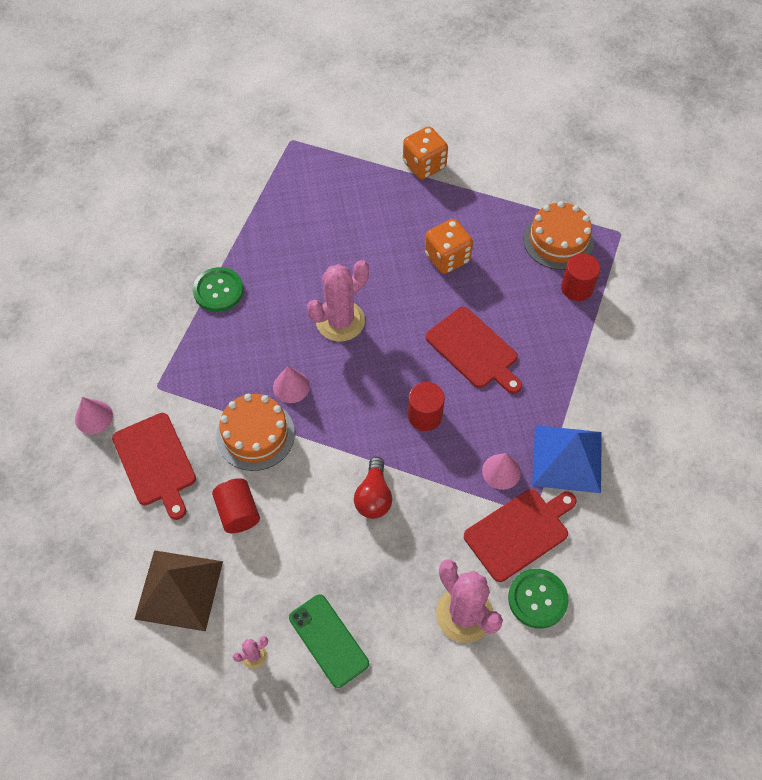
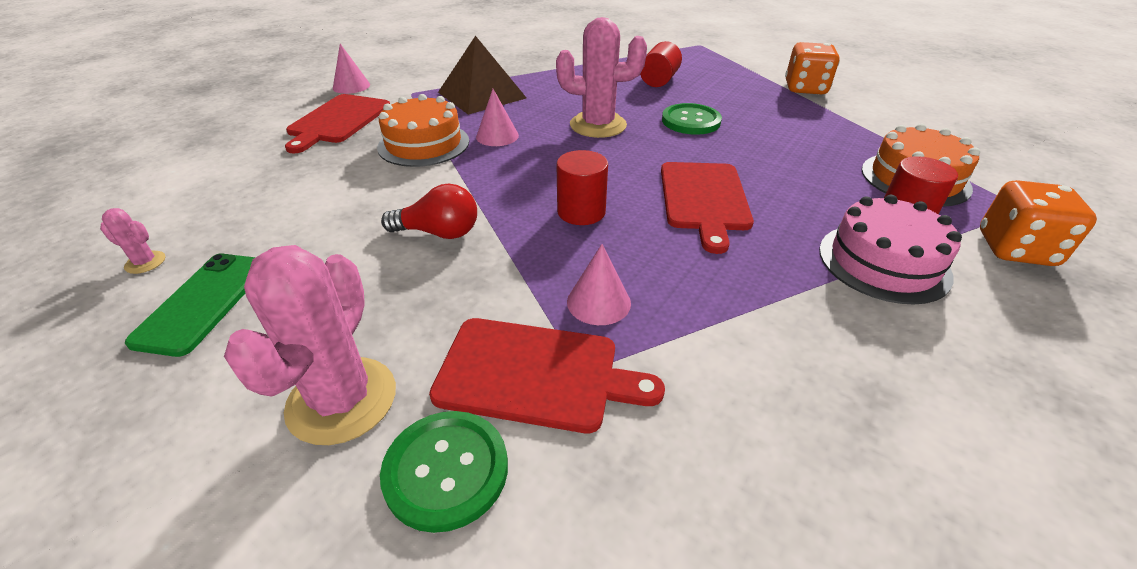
camera: 45 degrees right, 20 degrees down
(179, 589) = (205, 186): brown pyramid -> brown pyramid (482, 95)
(218, 290) = (532, 76): green button -> green button (691, 121)
(238, 512) = (328, 173): red cylinder -> red cylinder (659, 80)
(374, 496) = (439, 233): red light bulb -> red light bulb turned 135 degrees counterclockwise
(447, 258) = (758, 137): orange dice -> orange dice (1015, 249)
(567, 458) = (706, 348): blue pyramid -> none
(591, 335) = (883, 262): none -> pink cake

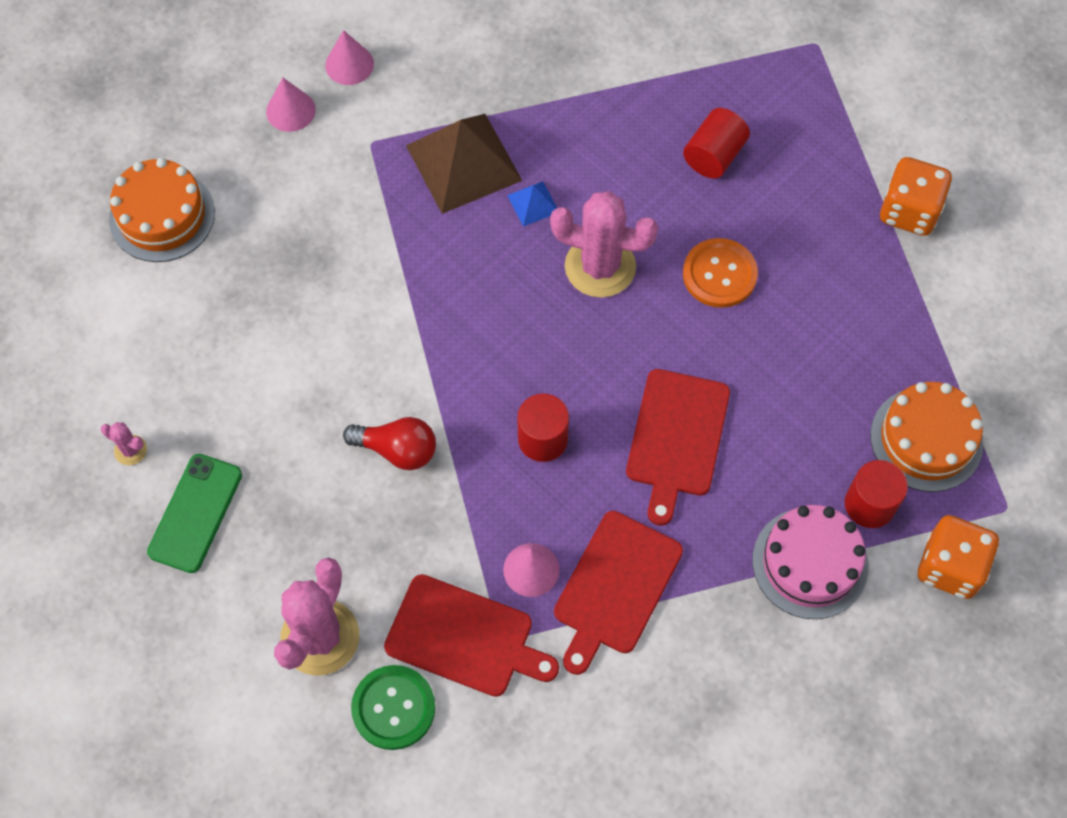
camera: 10 degrees right, 25 degrees up
(337, 121) = (280, 206): red cutting board -> red cutting board (615, 587)
(424, 144) = (385, 278): orange cake -> orange cake (162, 215)
(497, 136) = (473, 273): pink cone -> pink cone (349, 64)
(537, 105) = (533, 203): none -> blue pyramid
(691, 121) = (719, 274): green button -> orange button

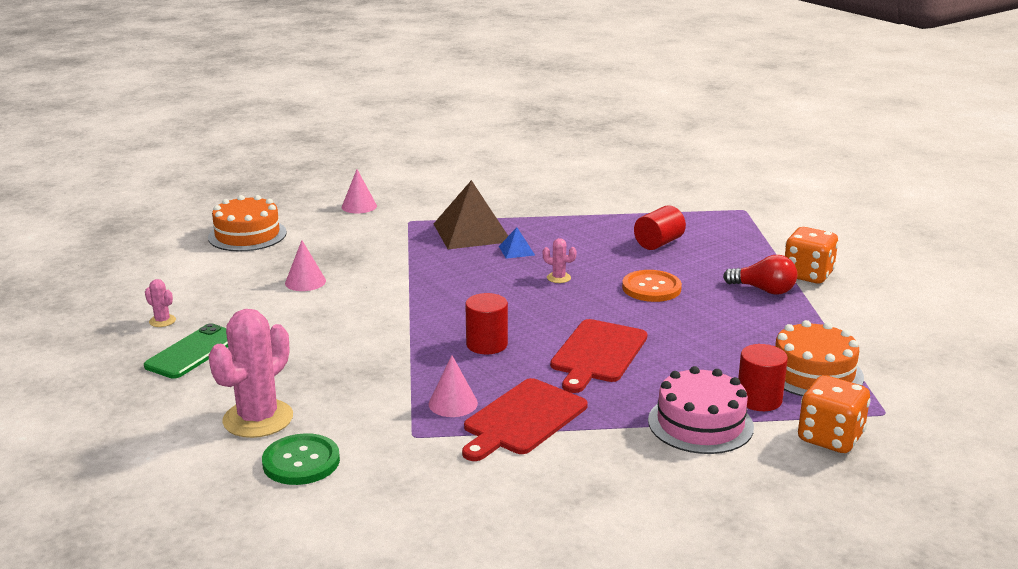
camera: 10 degrees right, 40 degrees down
(349, 64) = (408, 194): pink cone -> pink cone (305, 282)
(397, 450) = (368, 339): red light bulb -> red light bulb (763, 290)
(465, 638) = (381, 432): red cutting board -> none
(600, 266) = (558, 278): pink cactus -> pink cactus, size x0.44

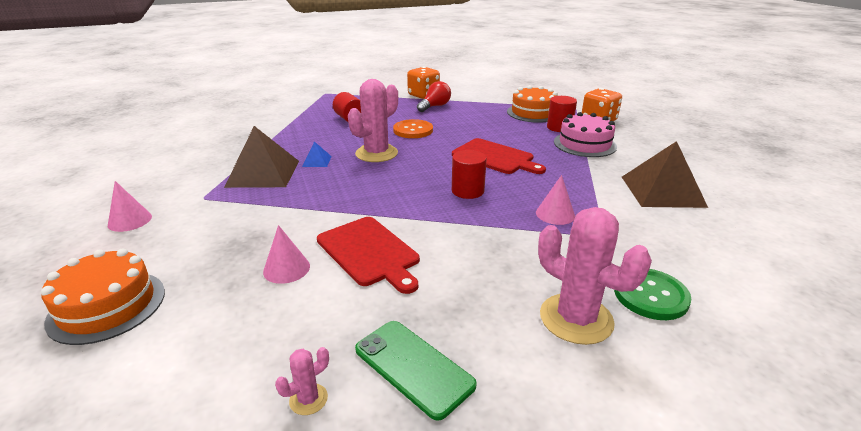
camera: 75 degrees left, 5 degrees up
(522, 419) = (579, 192): red cutting board -> red cutting board (369, 252)
(558, 278) = (376, 153): pink cactus -> pink cactus, size x2.28
(559, 488) = (662, 191): none -> brown pyramid

